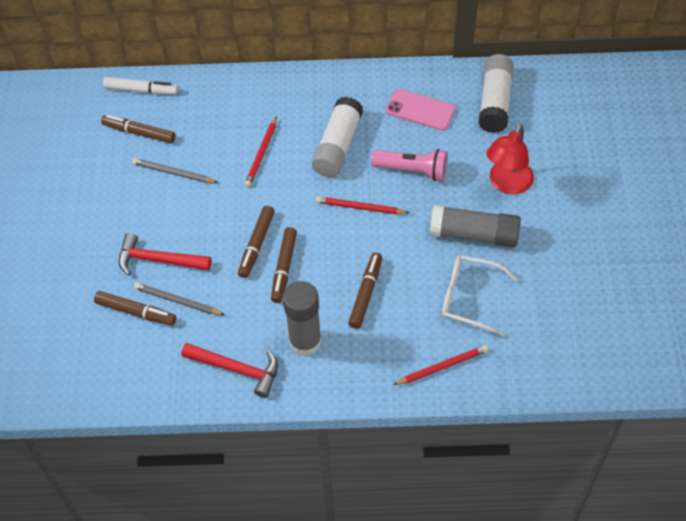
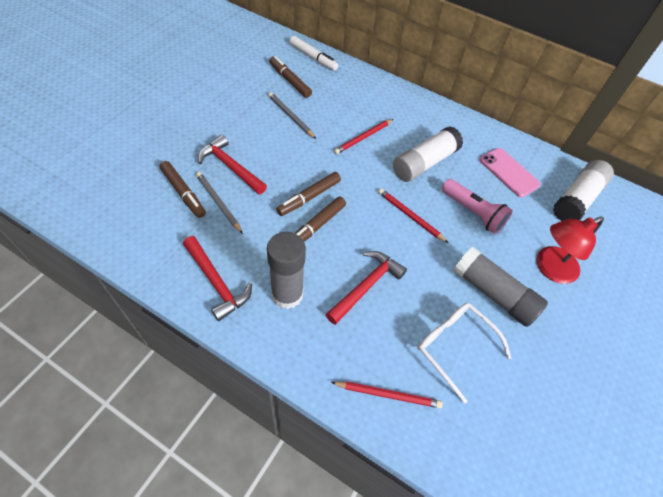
camera: 25 degrees right, 0 degrees up
(365, 293) = (366, 286): brown marker -> red hammer

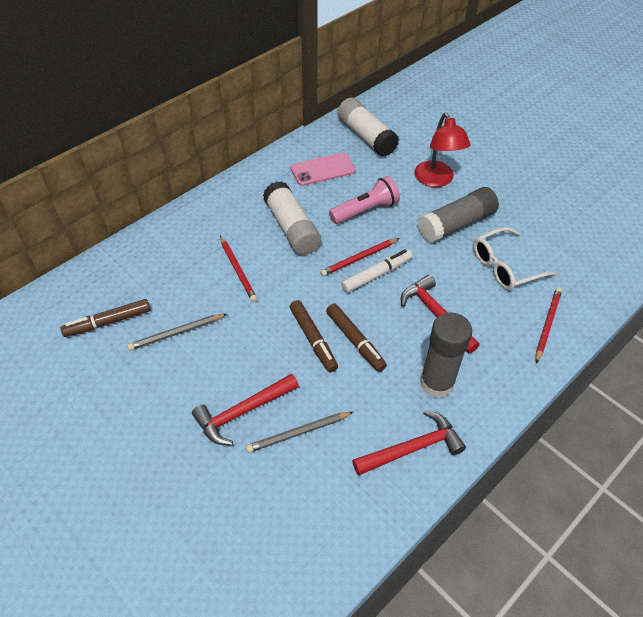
camera: 70 degrees left, 5 degrees down
(183, 193) = (272, 472): brown marker -> none
(313, 57) = (73, 288): white marker -> white marker (376, 274)

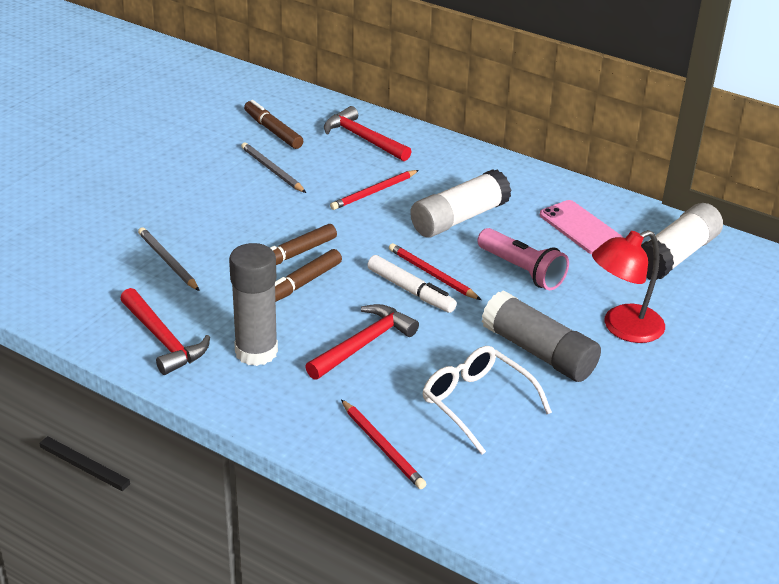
camera: 75 degrees right, 15 degrees down
(243, 412) = (185, 224): red hammer -> red hammer (363, 139)
(547, 324) = (382, 446): red pencil -> red pencil turned 45 degrees clockwise

